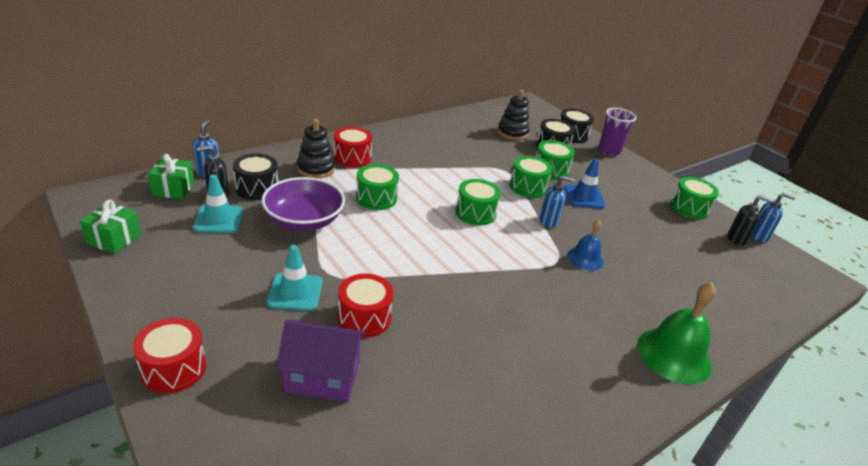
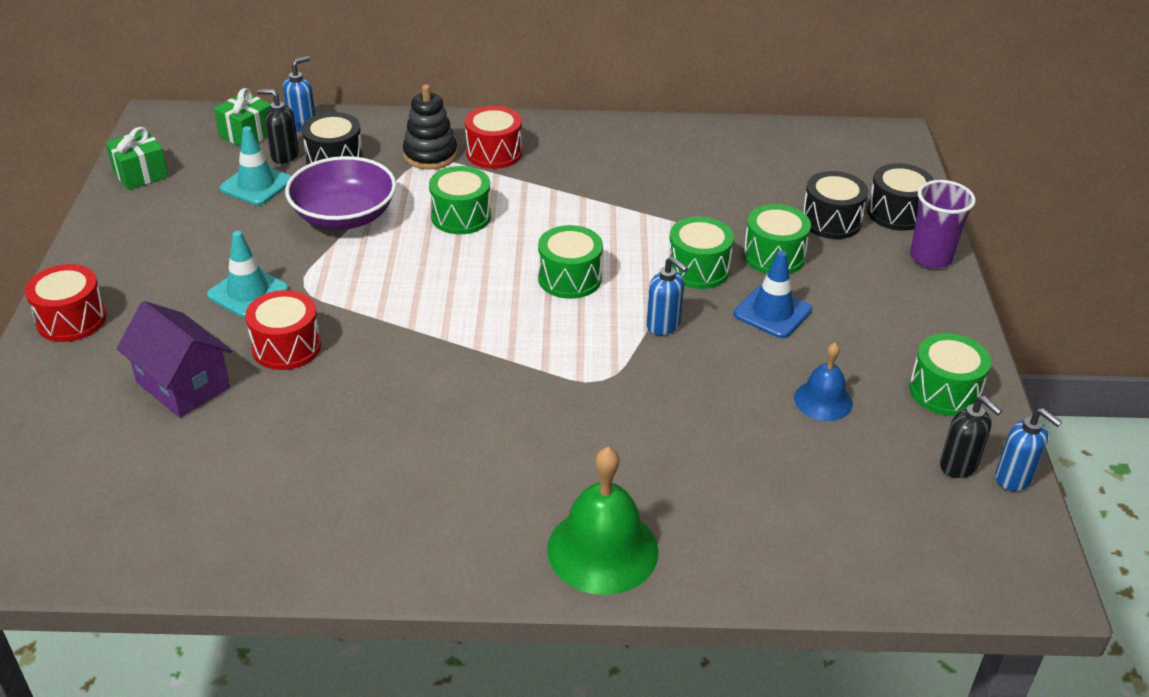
camera: 40 degrees right, 5 degrees up
(512, 133) = (790, 180): black stacking toy -> none
(585, 258) = (648, 391): blue bell -> blue bell (823, 400)

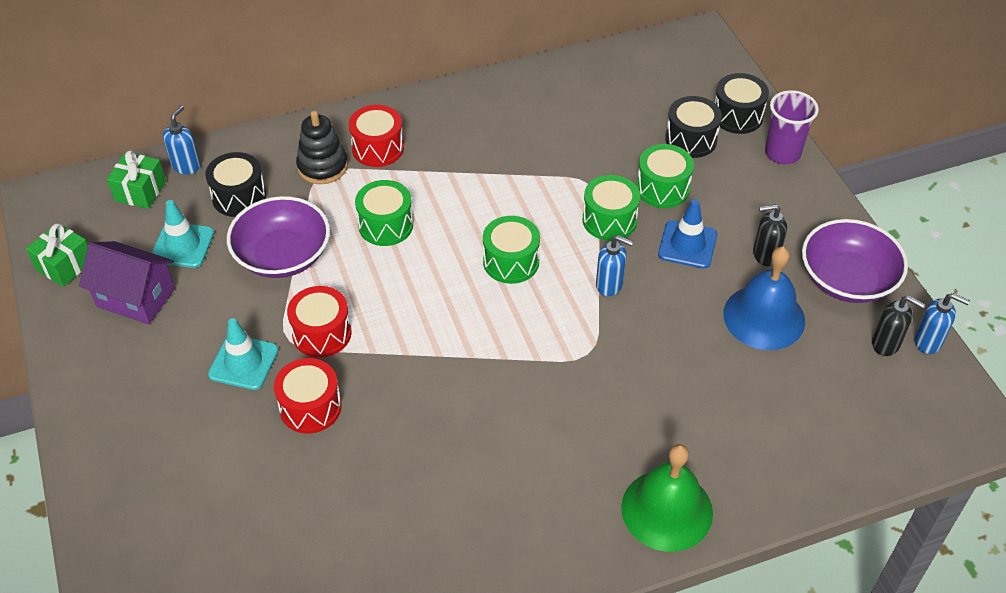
camera: 20 degrees left, 10 degrees up
(71, 320) = (99, 442): red drum -> red drum (322, 333)
(183, 385) = (242, 475): purple house -> purple house (135, 298)
(284, 156) = (189, 205): black soap dispenser -> black soap dispenser (765, 255)
(823, 400) = (764, 317): blue bell -> blue bell, size x1.69
(944, 391) = (847, 279): green drum -> purple bowl

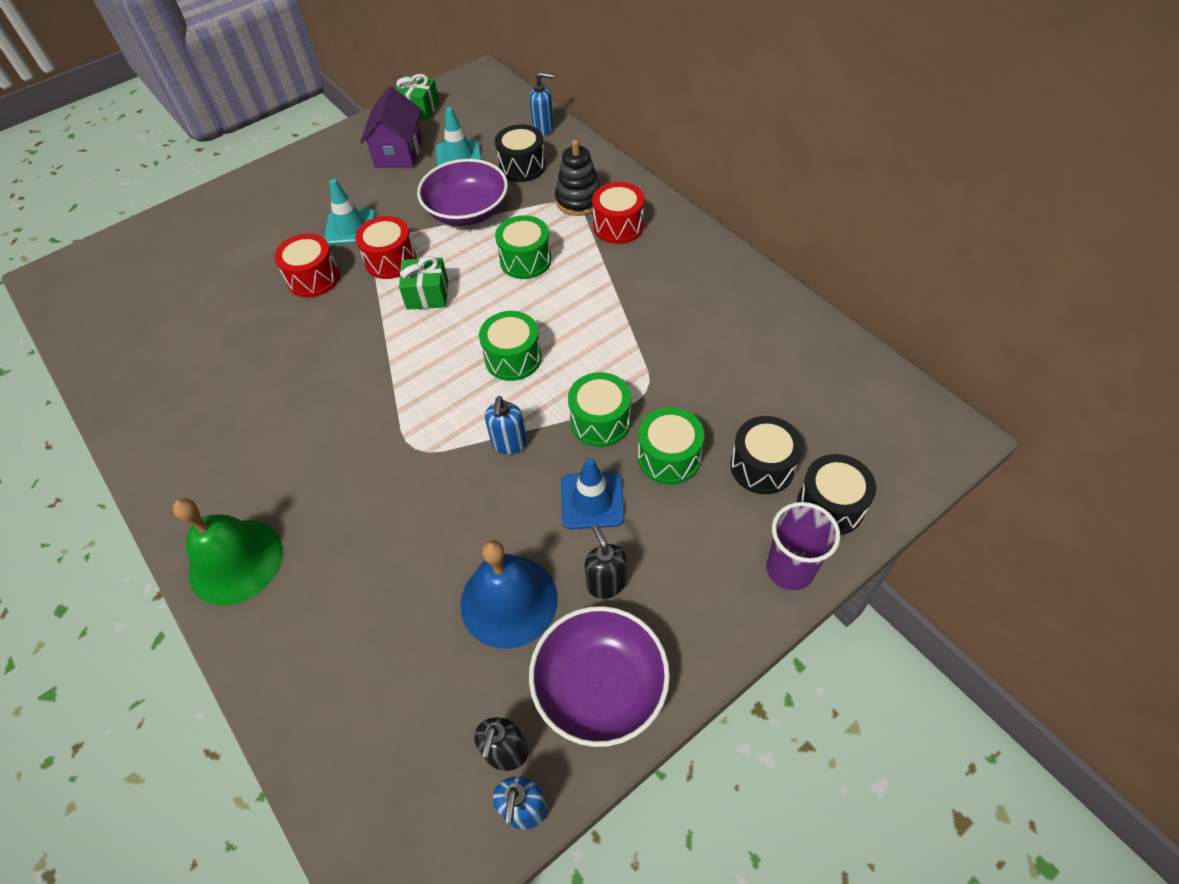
camera: 75 degrees right, 5 degrees up
(140, 191) = (506, 116): green gift -> green gift (427, 294)

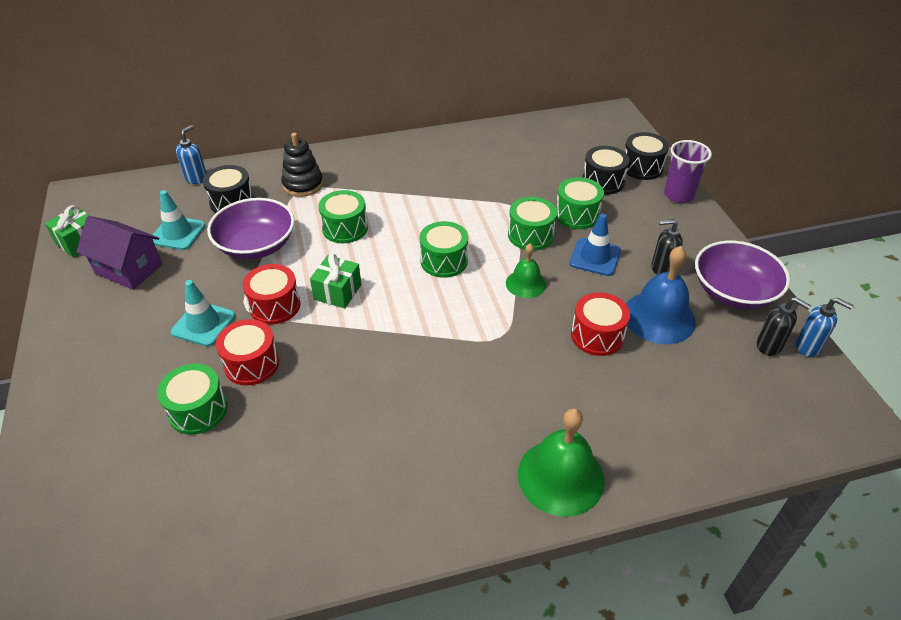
camera: 70 degrees left, 10 degrees down
(252, 270) = (198, 410): none -> green drum
(509, 444) = (525, 283): blue soap dispenser -> green bell
(618, 226) = (349, 174): red drum -> red drum (597, 335)

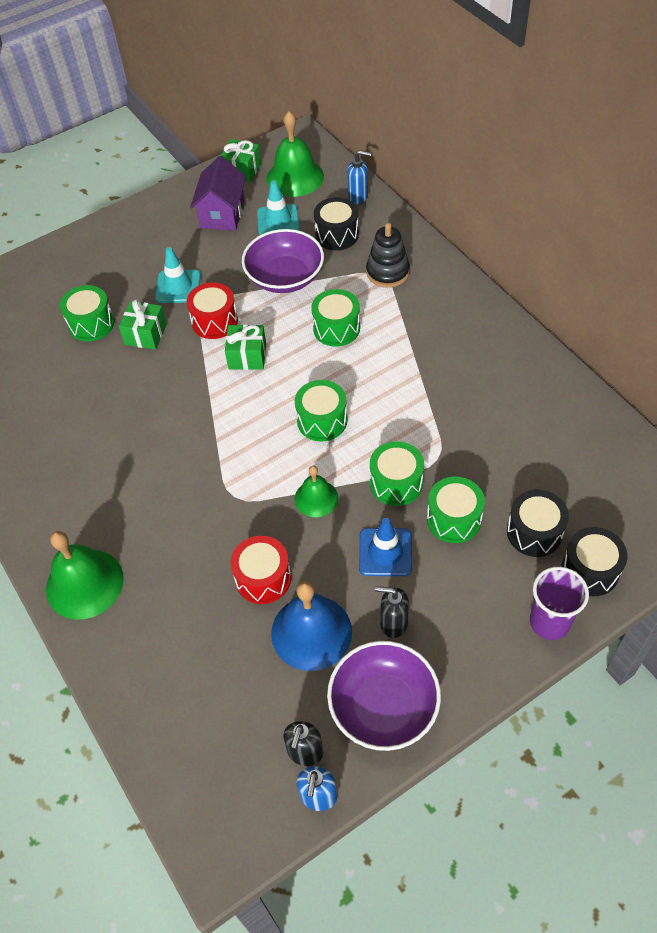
camera: 75 degrees right, 10 degrees up
(129, 209) = (295, 177): none -> green bell
(251, 363) = (146, 334): red drum -> green gift
(661, 269) = (393, 623): black soap dispenser -> black soap dispenser turned 60 degrees counterclockwise

